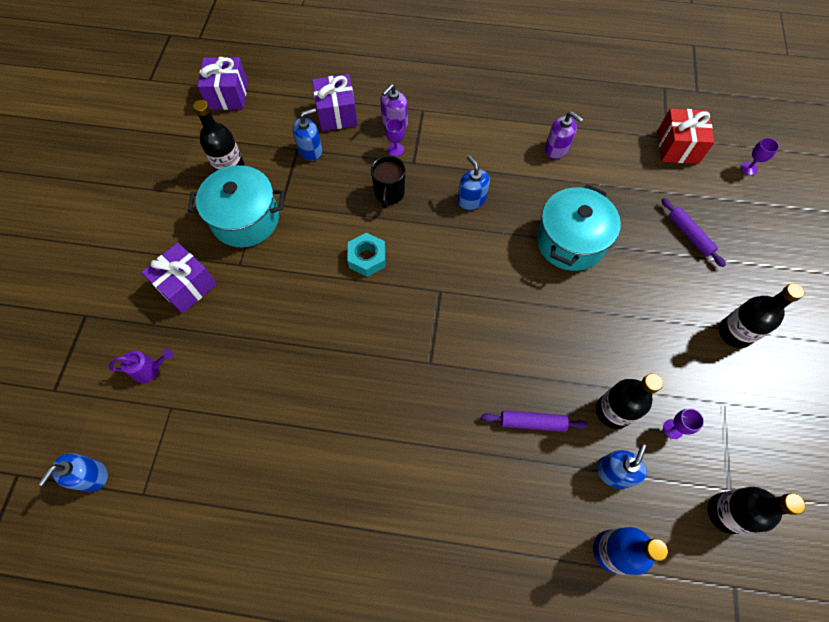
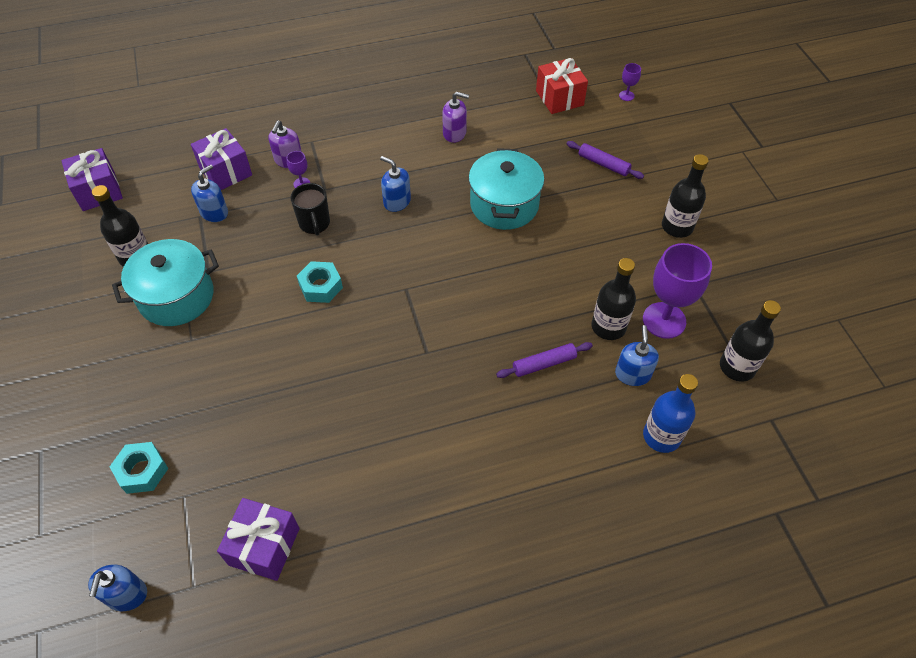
camera: 25 degrees left, 10 degrees down
(150, 370) = (142, 471): purple watering can -> turquoise nut
(187, 286) = (143, 380): purple gift -> purple gift (264, 546)
(673, 429) = (664, 320): purple goblet -> purple goblet, size x2.26

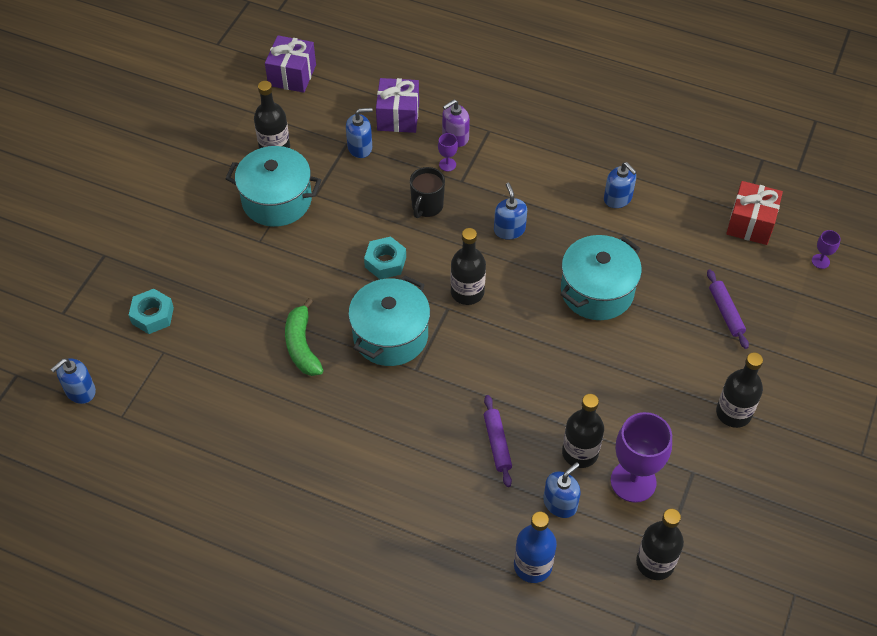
camera: 40 degrees right, 0 degrees up
(264, 546) = (184, 424): purple gift -> none
(311, 400) = (302, 346): none -> green banana
(380, 340) = (390, 335): none -> turquoise pot
(409, 267) = (467, 292): none -> black bottle
(454, 133) = (618, 198): purple soap dispenser -> blue soap dispenser
(544, 364) = (497, 443): purple rolling pin -> purple rolling pin turned 60 degrees clockwise

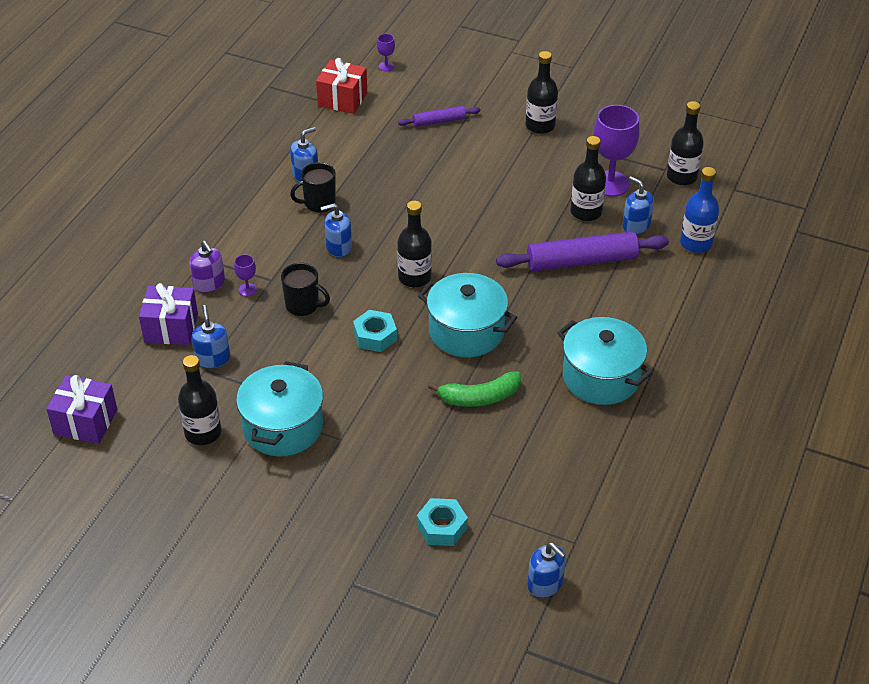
camera: 90 degrees left, 10 degrees down
(497, 443) = (582, 261): purple rolling pin -> purple rolling pin, size x1.87
(574, 211) = (318, 203): none -> black mug
(597, 291) = (415, 193): turquoise pot -> turquoise pot (601, 377)

